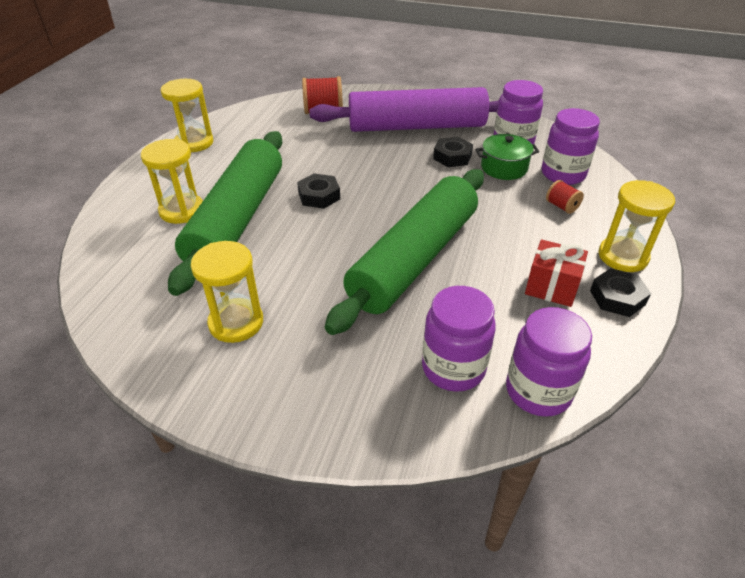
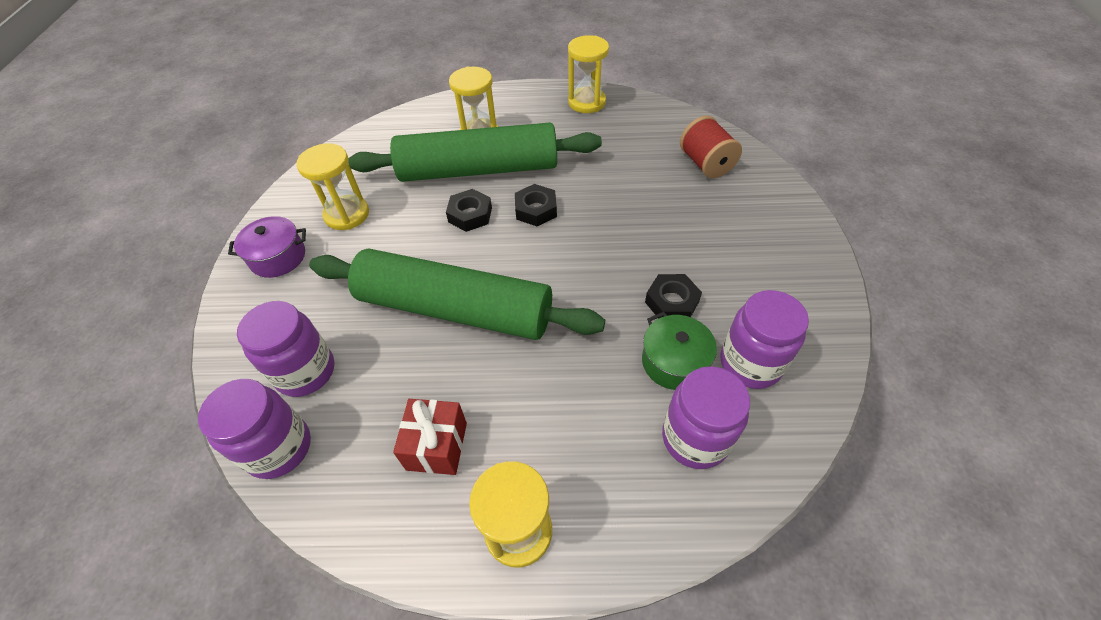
camera: 75 degrees right, 10 degrees up
(271, 389) = (278, 257): none -> purple pot
(416, 126) = (725, 251): purple rolling pin -> none
(561, 206) = (609, 443): red spool -> none
(617, 297) = (432, 524): black nut -> black nut (470, 215)

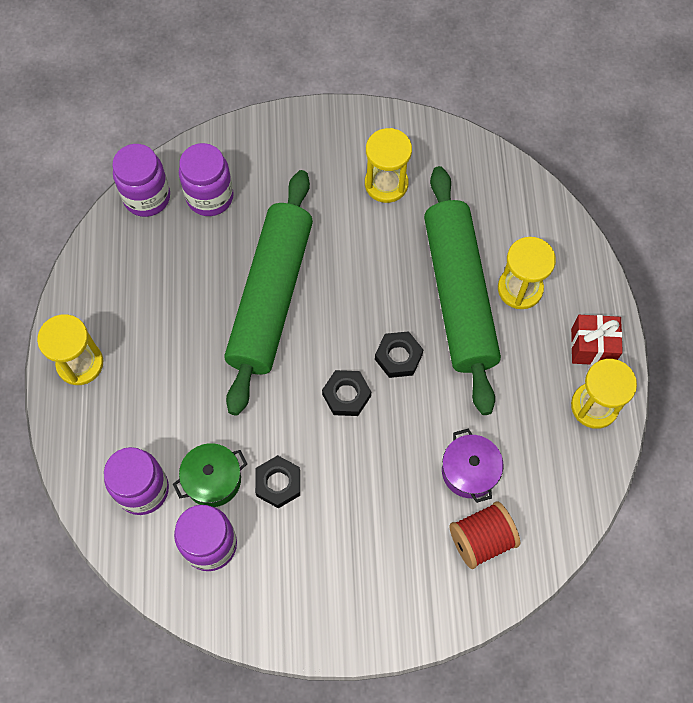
camera: 85 degrees right, 15 degrees up
(278, 257) = (329, 141): purple pot -> purple pot (469, 471)
(437, 446) = (144, 302): red gift -> red gift (592, 347)
(470, 215) = (389, 295): black nut -> black nut (346, 395)

